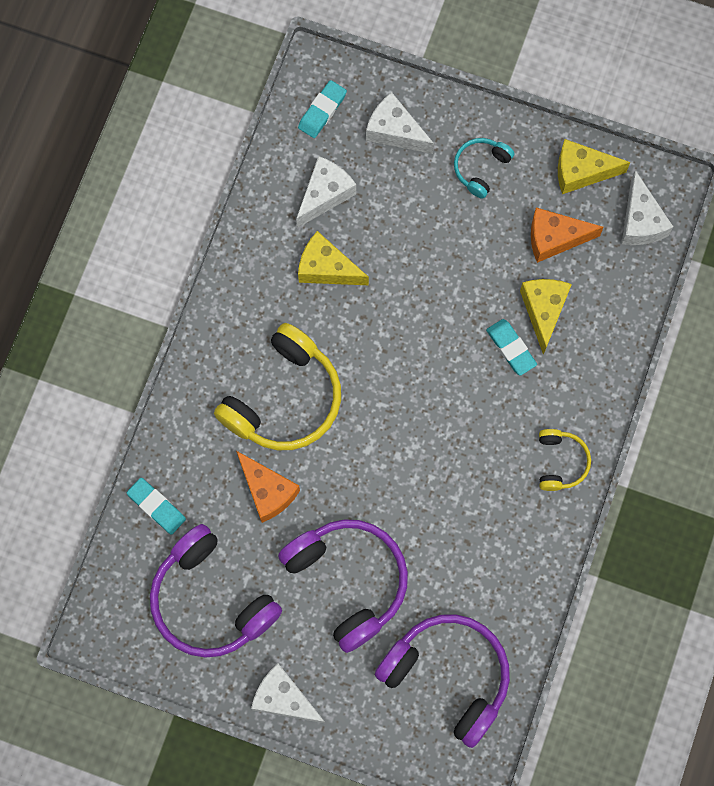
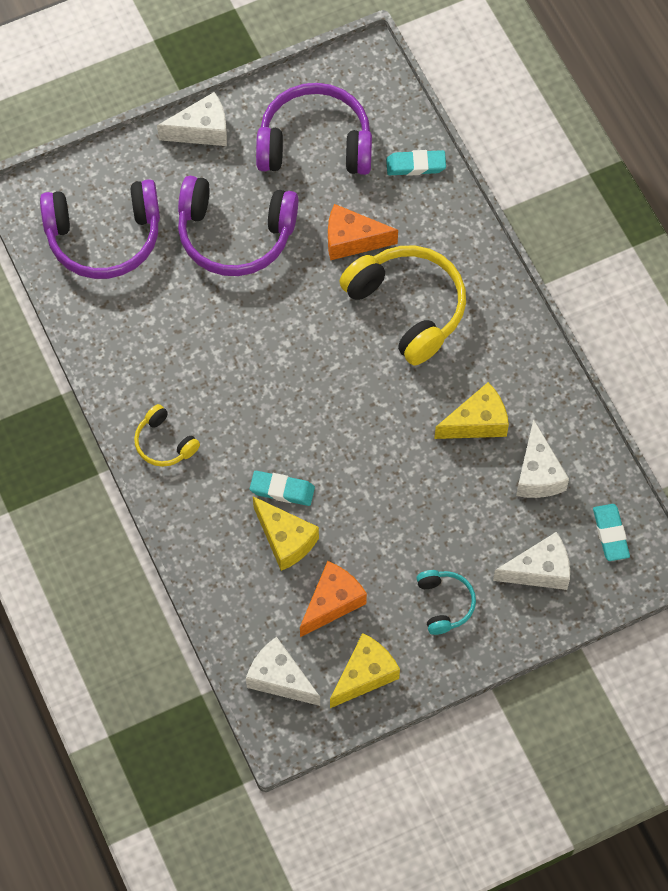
camera: 135 degrees right, 10 degrees down
(284, 398) = (407, 308): yellow headphones -> yellow headphones turned 150 degrees clockwise

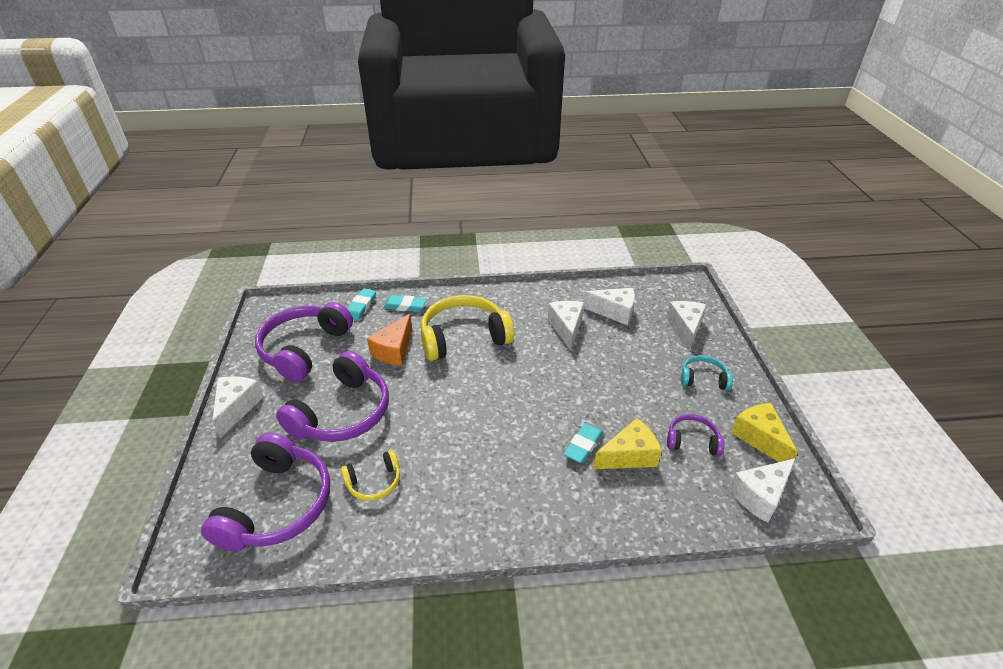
camera: 70 degrees left, 25 degrees down
(164, 443) = (507, 517): yellow headphones -> yellow headphones (374, 482)
(332, 602) = (692, 441): orange cheese -> purple headphones
(477, 422) = (566, 328): yellow cheese -> white cheese
(610, 534) = (665, 294): turquoise eraser -> turquoise eraser (405, 306)

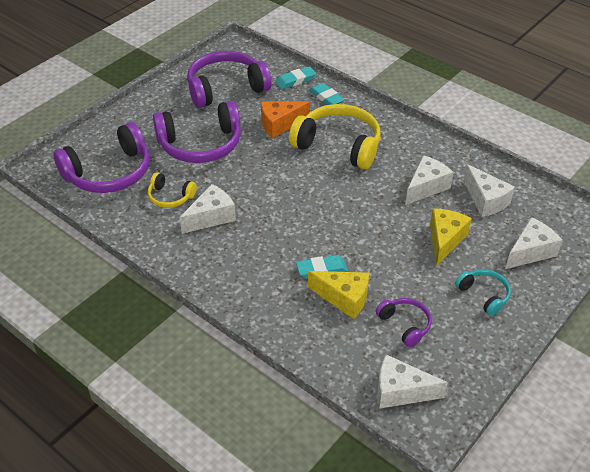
camera: 45 degrees right, 5 degrees up
(237, 408) = (148, 102): white cheese -> white cheese (211, 217)
(759, 438) = (462, 363): yellow cheese -> yellow cheese (445, 240)

